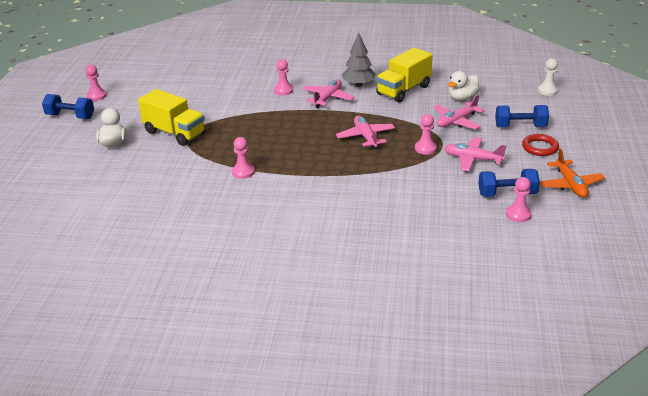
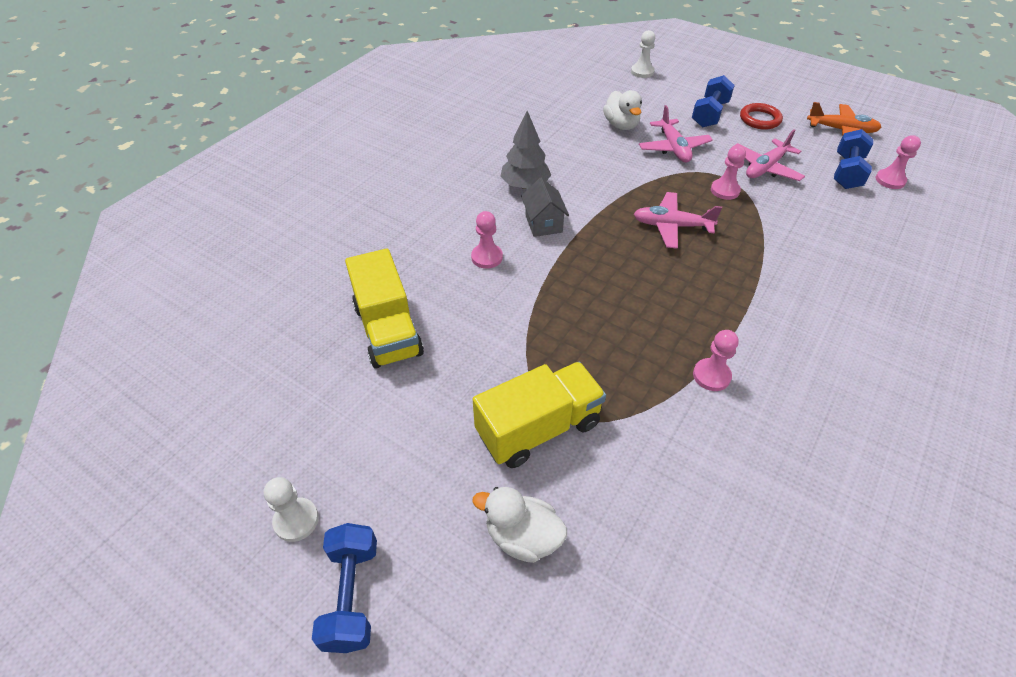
camera: 65 degrees left, 15 degrees up
(70, 116) = (352, 595): blue dumbbell -> blue dumbbell turned 45 degrees counterclockwise
(96, 96) = (296, 520): pink pawn -> white pawn
(328, 98) = (543, 223): pink plane -> grey house
(403, 90) = (569, 157): yellow truck -> yellow truck (388, 330)

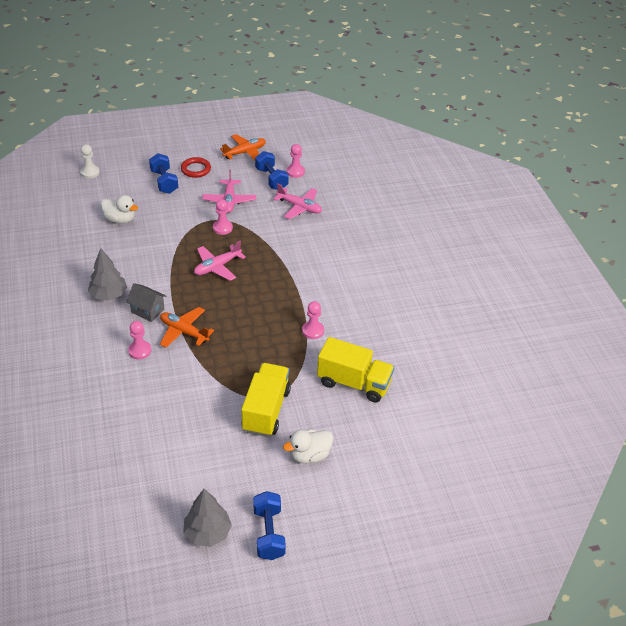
camera: 50 degrees left, 5 degrees down
(296, 520) = (207, 533): white pawn -> grey tree
(352, 595) = (269, 533): blue dumbbell -> blue dumbbell turned 45 degrees clockwise
(388, 330) = (136, 425): yellow truck -> yellow truck (354, 383)
(554, 269) = (184, 332): none -> orange plane
(673, 148) = (167, 217): pink plane -> pink plane (299, 207)

